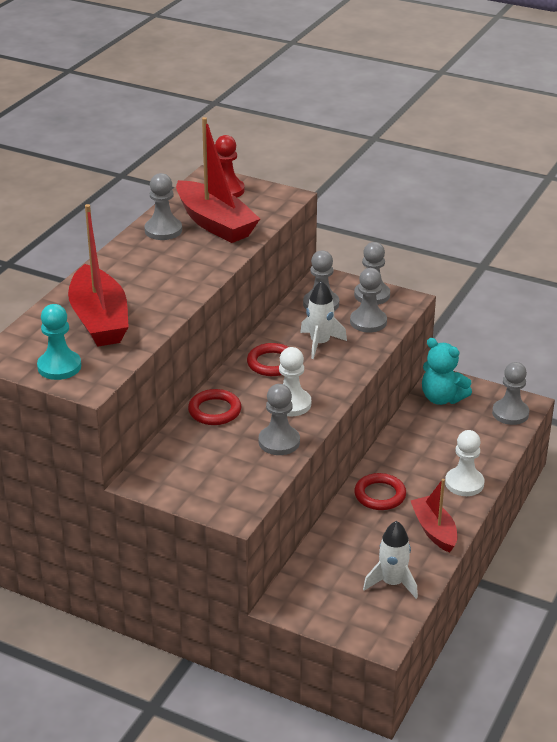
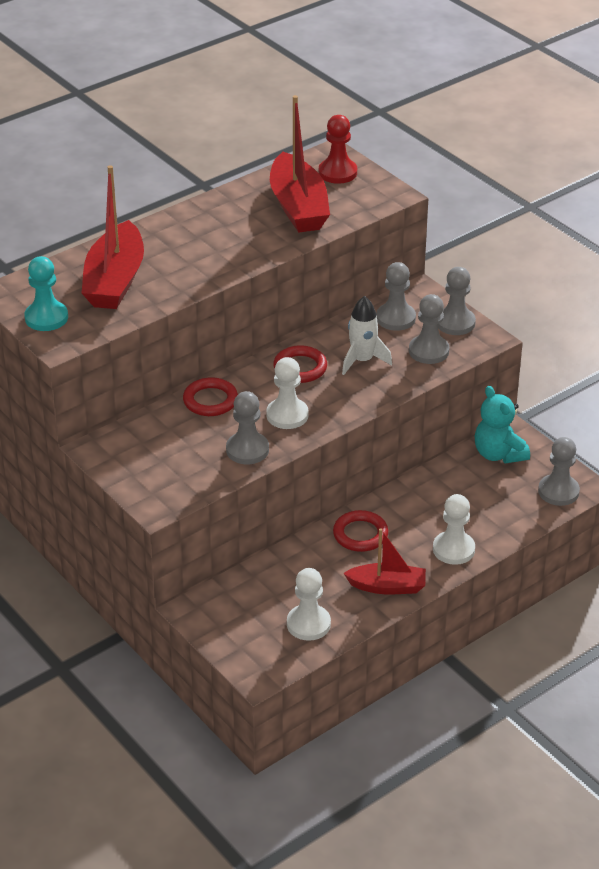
camera: 25 degrees right, 5 degrees up
(163, 230) = (243, 201): grey pawn -> none
(392, 583) = (308, 624): white rocket -> white pawn
(434, 530) = (387, 586): red boat -> red boat turned 90 degrees clockwise

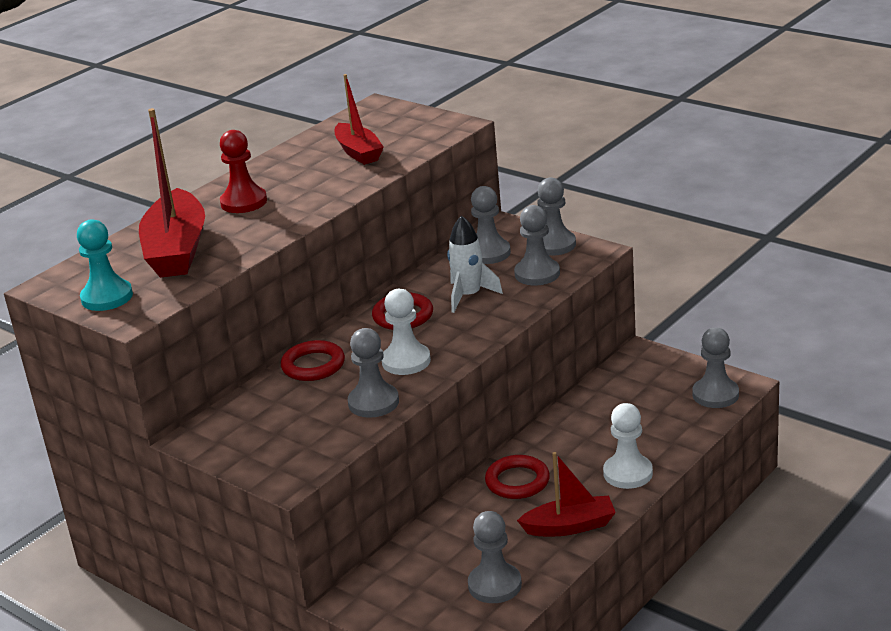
camera: 10 degrees left, 10 degrees down
(298, 207) = (358, 152): red boat -> red boat, size x0.61
(308, 624) = (494, 585): white pawn -> grey pawn
(337, 173) = (388, 118): red pawn -> red pawn (244, 202)
(498, 454) = (635, 374): turquoise teddy bear -> none

